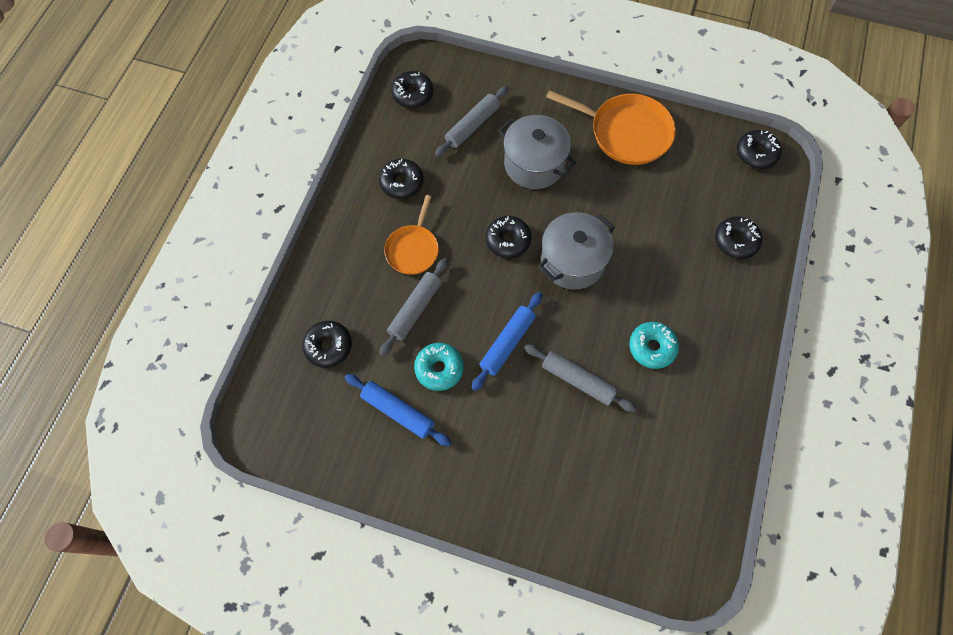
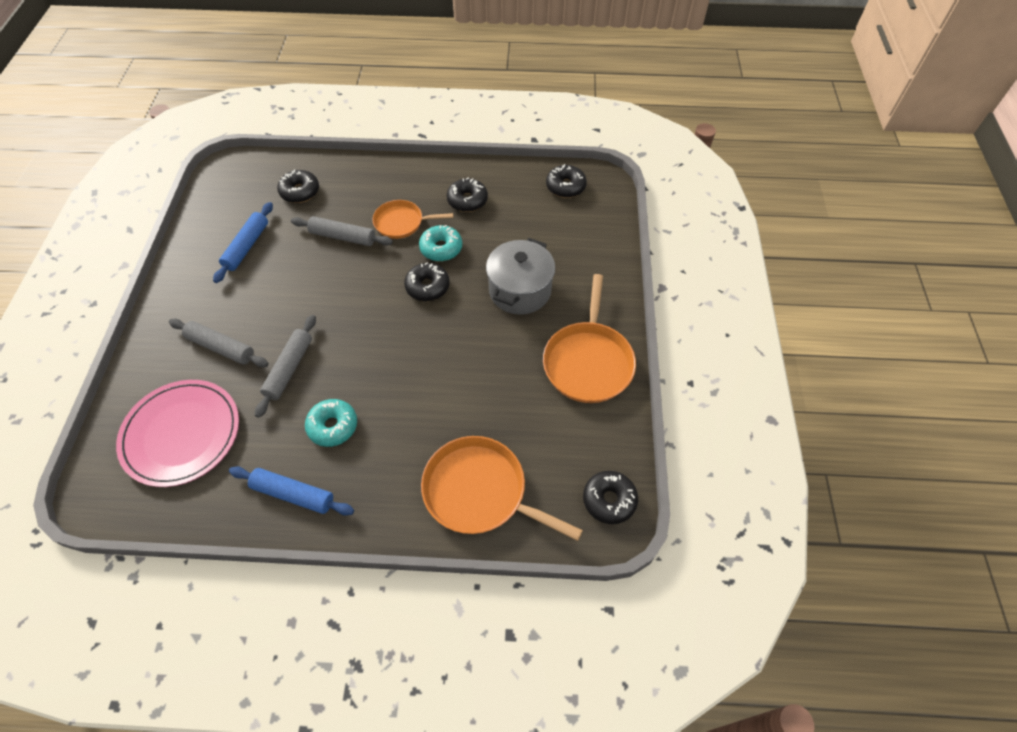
camera: 75 degrees right, 10 degrees down
(439, 369) = (289, 265): turquoise donut -> turquoise donut (441, 248)
(472, 126) = (547, 235): grey rolling pin -> grey rolling pin (221, 347)
(507, 343) = (320, 307): blue rolling pin -> blue rolling pin (293, 494)
(572, 261) = (417, 342): grey pot -> none
(635, 489) = (181, 434): none -> pink plate
(735, 241) = (479, 491): black donut -> orange pan

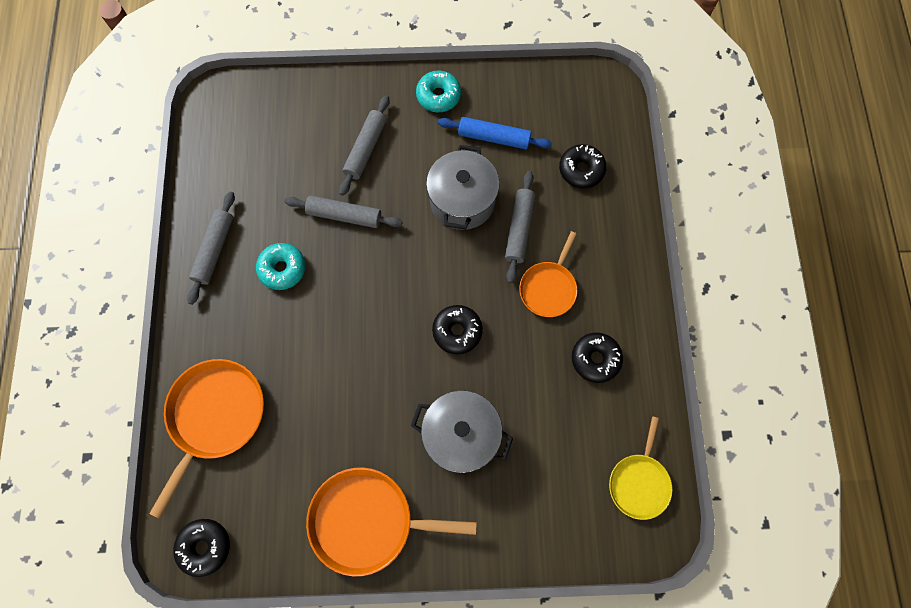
camera: 85 degrees right, 15 degrees up
(181, 434) = (272, 143): pink plate -> none
(293, 494) = (214, 250): blue rolling pin -> grey rolling pin
(303, 274) = (462, 201): none -> grey pot
(401, 222) = (548, 288): orange pan -> orange pan turned 150 degrees counterclockwise
(441, 248) = (514, 338): turquoise donut -> turquoise donut (438, 96)
(565, 186) = (639, 482): black donut -> yellow pan

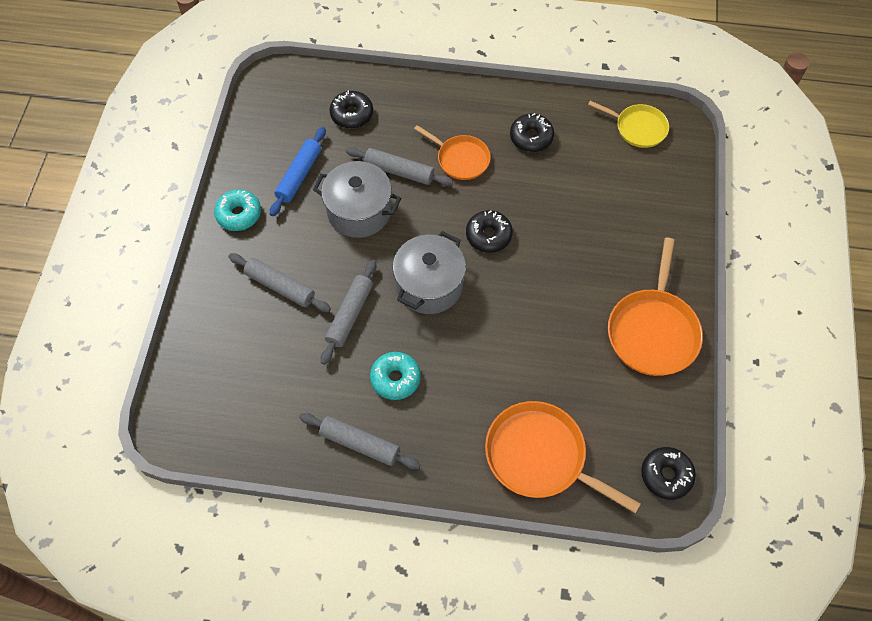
camera: 80 degrees left, 10 degrees down
(461, 435) = (585, 247): grey pot -> grey pot (429, 285)

